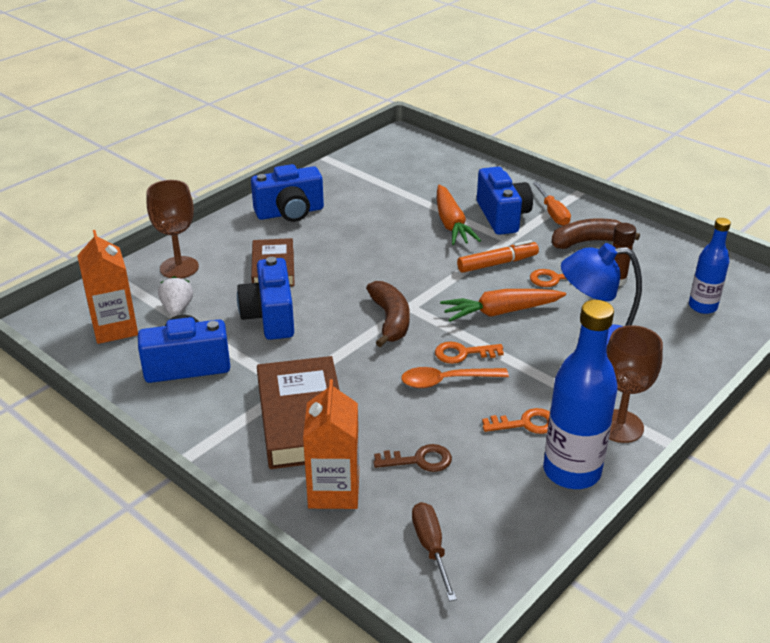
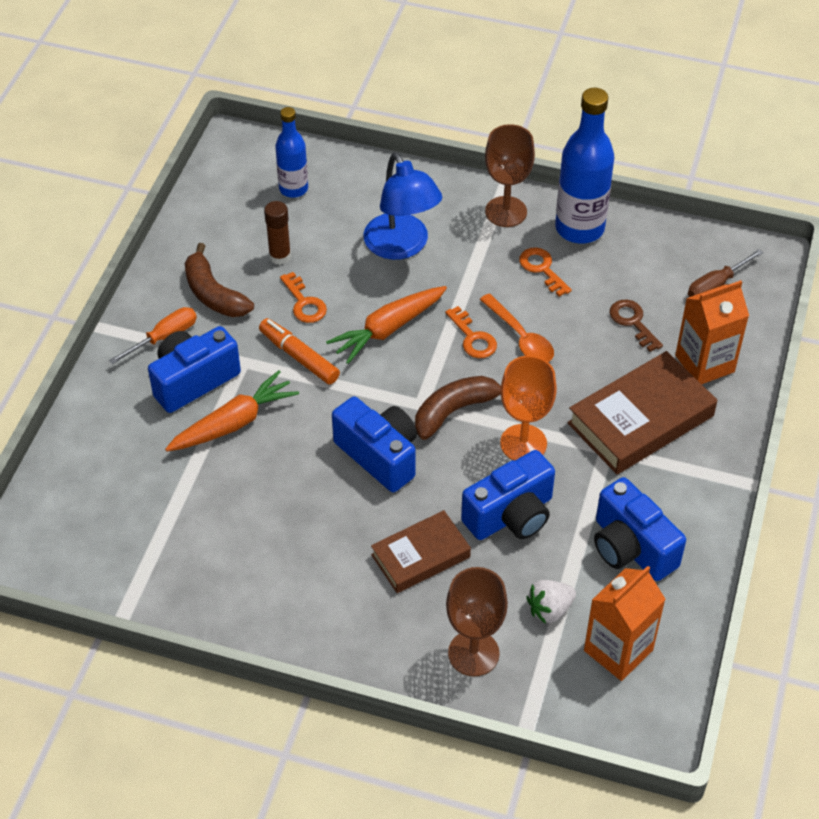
camera: 115 degrees left, 15 degrees up
(290, 212) = (289, 597): blue camera -> blue camera (379, 455)
(331, 344) = (523, 443): none -> orange goblet
(501, 312) = (388, 329): orange carrot -> orange carrot turned 90 degrees clockwise

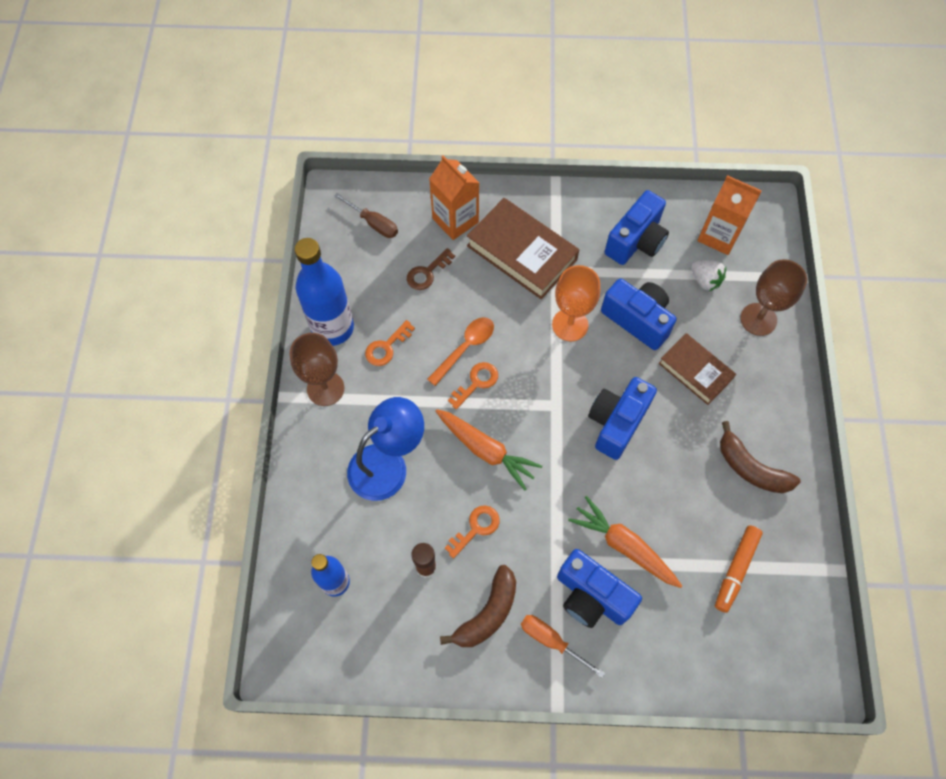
camera: 105 degrees left, 15 degrees up
(299, 357) = (537, 514): orange marker -> orange marker (735, 570)
(454, 411) = (555, 379): brown banana -> brown banana (751, 468)

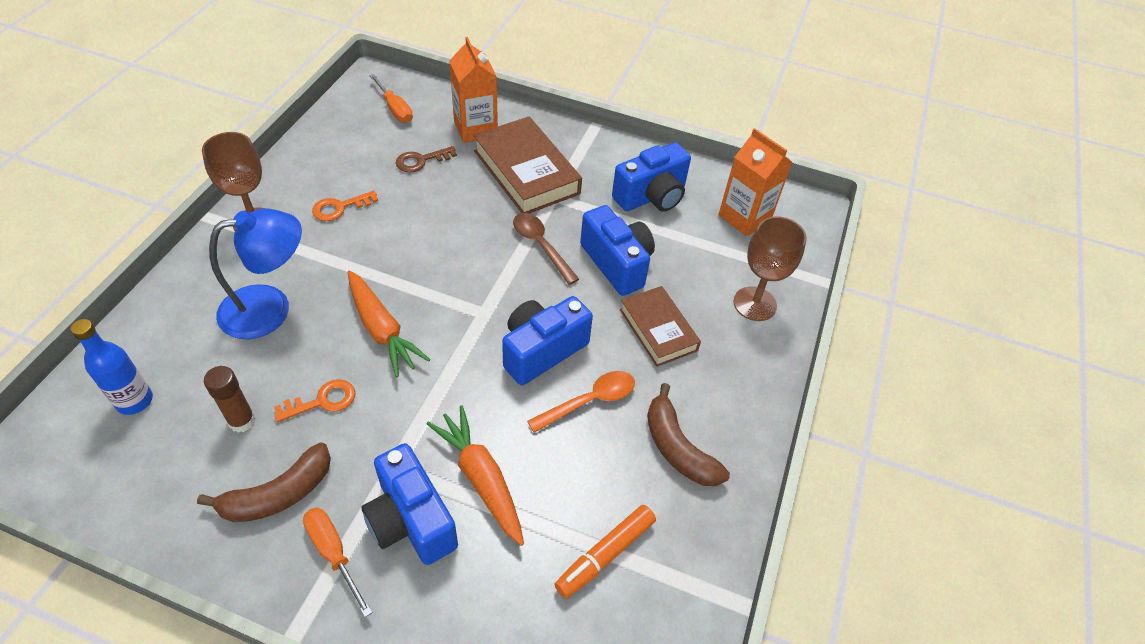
camera: 15 degrees right, 15 degrees down
(333, 328) = (298, 177): blue bottle -> none
(374, 223) = (395, 109): brown screwdriver -> orange screwdriver
(465, 348) = (418, 233): orange spoon -> orange spoon (589, 401)
(476, 382) = (411, 266): orange key -> none
(570, 325) = (541, 246): orange goblet -> brown spoon
(705, 280) = (710, 251): white strawberry -> none

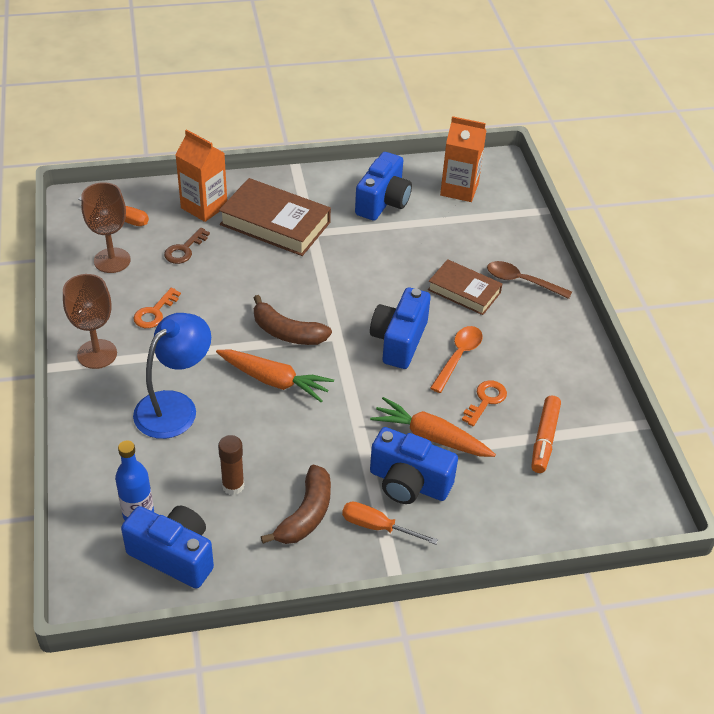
camera: 30 degrees left, 5 degrees down
(323, 401) = (278, 445): orange key -> orange key (486, 400)
(541, 246) = (335, 272): brown spoon -> brown spoon (522, 281)
(617, 263) = (399, 260): blue camera -> blue camera (174, 555)
(677, 448) = (536, 357): brown banana -> brown banana (287, 332)
(754, 304) = (512, 245): brown goblet -> brown goblet (112, 260)

